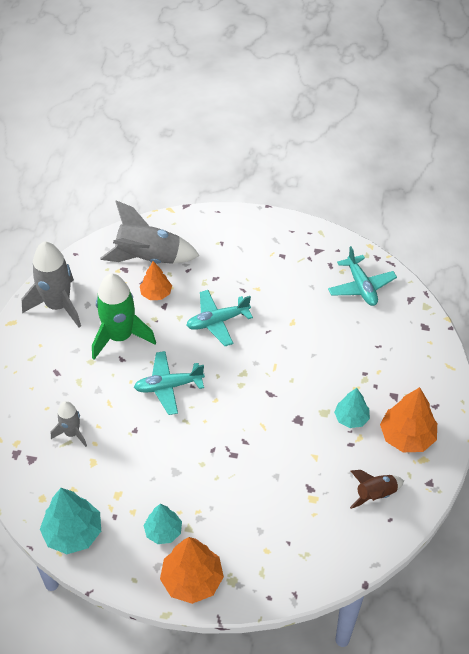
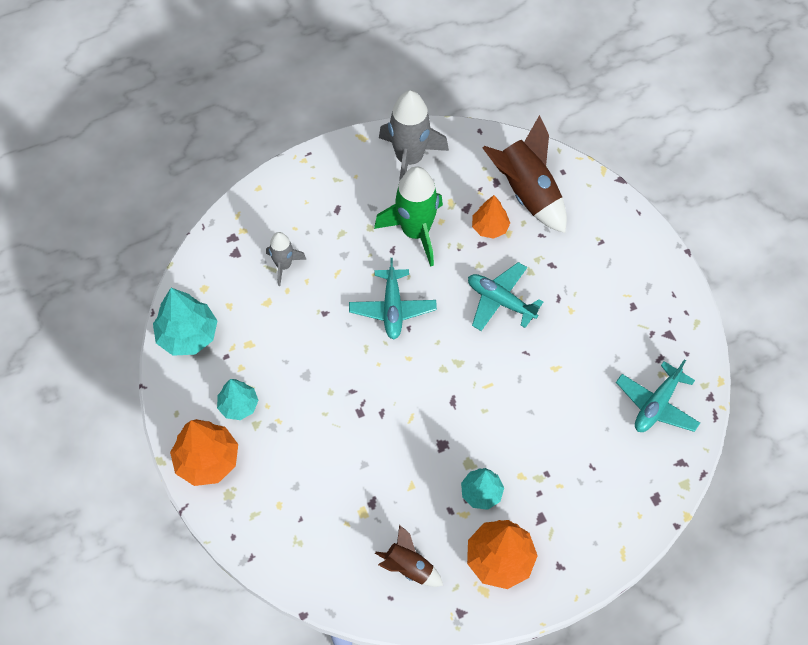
camera: 55 degrees right, 10 degrees up
(148, 258) = (527, 193): grey rocket -> brown rocket
(168, 386) = (392, 308): turquoise plane -> turquoise plane turned 135 degrees counterclockwise

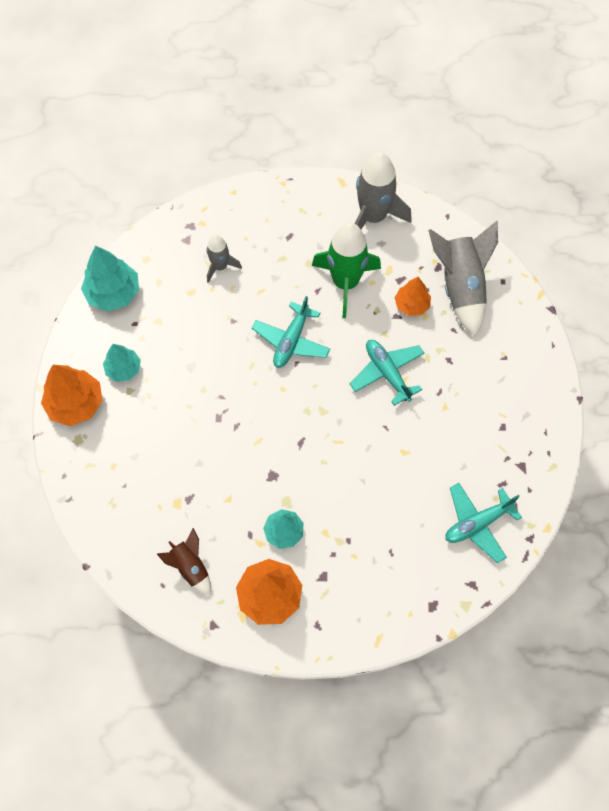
camera: 25 degrees right, 5 degrees up
(527, 193) = (460, 287): brown rocket -> grey rocket

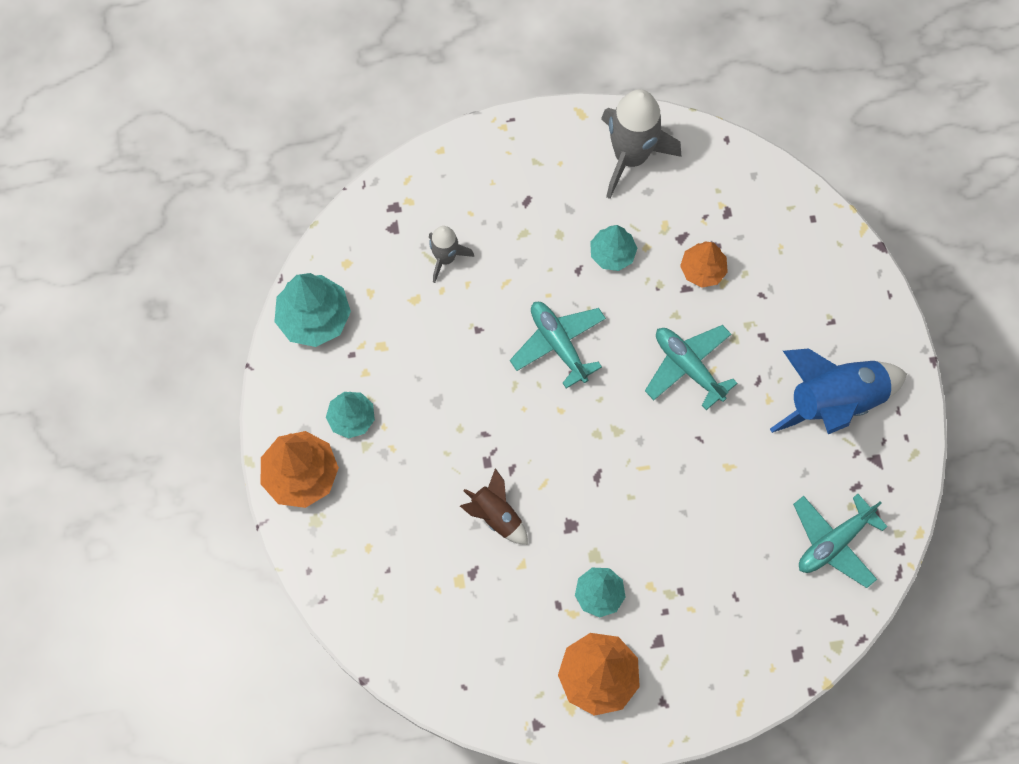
camera: 10 degrees left, 5 degrees up
(190, 567) = (493, 658): brown rocket -> brown rocket (496, 515)
(291, 341) = (558, 344): turquoise plane -> turquoise plane turned 135 degrees clockwise
(345, 283) = (612, 254): green rocket -> turquoise tree
(460, 287) = (760, 235): grey rocket -> none
(496, 416) = (834, 401): none -> blue rocket

